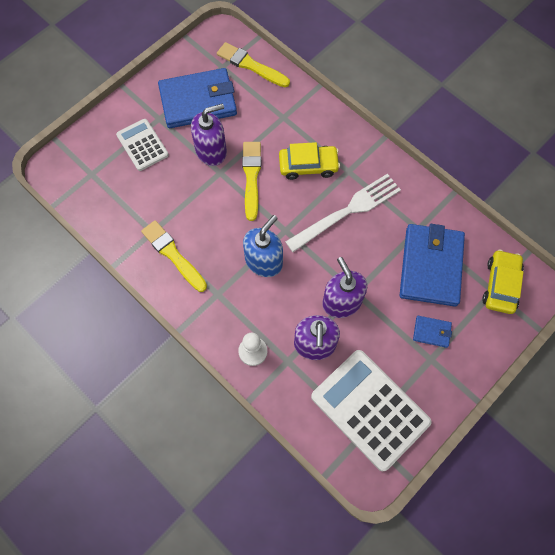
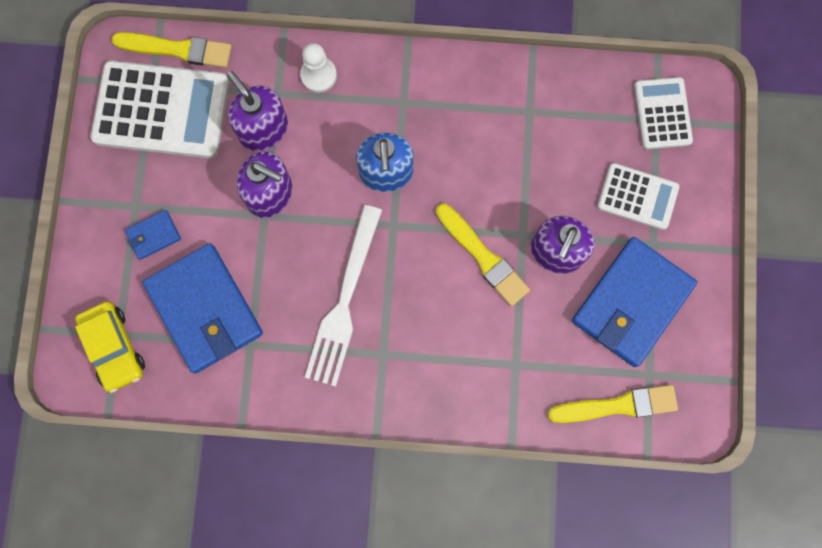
camera: 140 degrees right, 10 degrees up
(84, 174) = (662, 113): none -> white calculator
(173, 255) = (484, 105): yellow brush -> yellow brush (177, 49)
(308, 166) = (433, 323): yellow car -> none

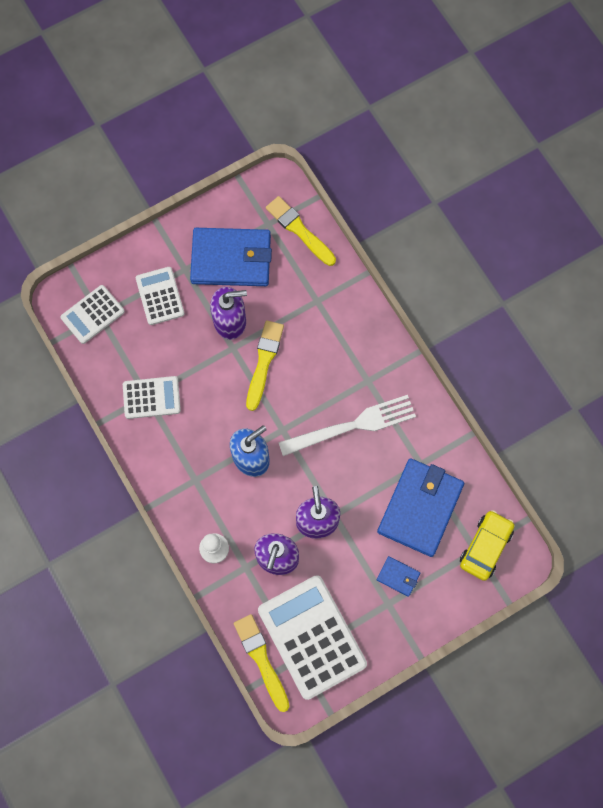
camera: 125 degrees left, 5 degrees down
(524, 115) = (151, 397): none -> white calculator

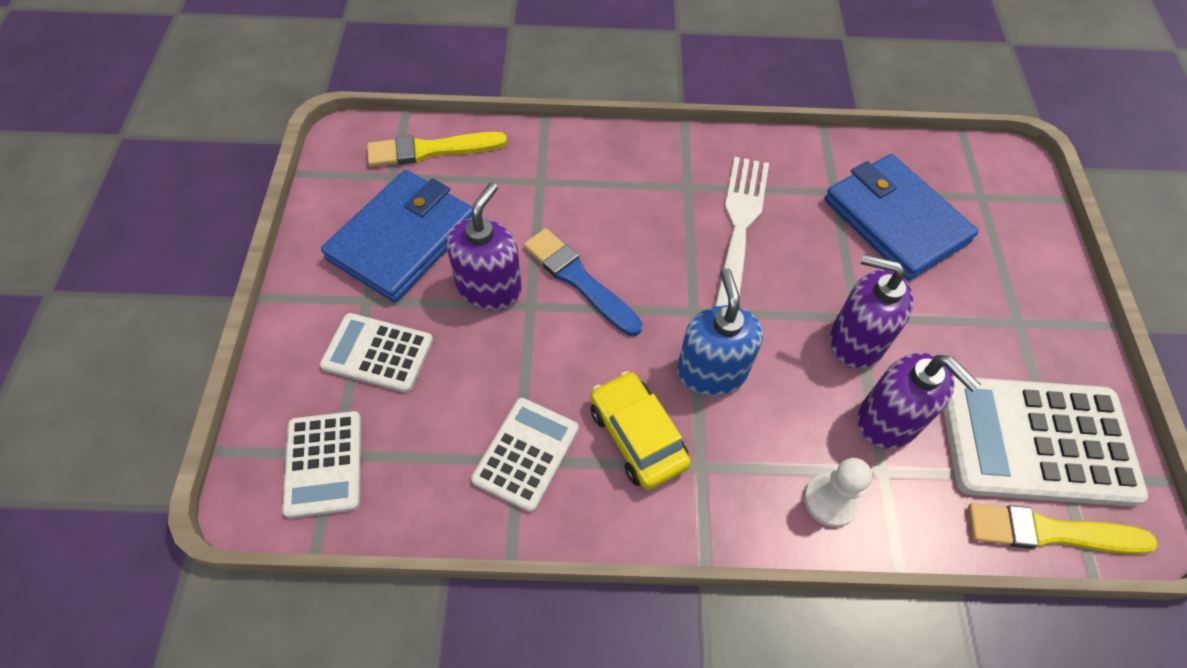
camera: 60 degrees left, 15 degrees down
(264, 362) = (579, 280): yellow brush -> blue brush
(398, 576) = (983, 291): blue wallet -> none
(485, 547) = (980, 185): yellow car -> yellow car (637, 436)

